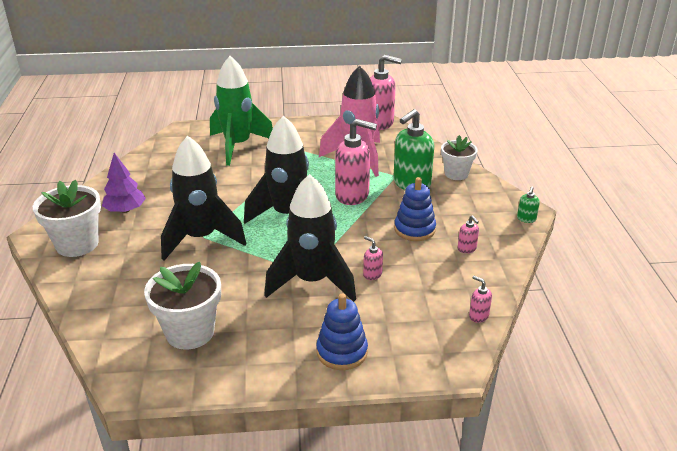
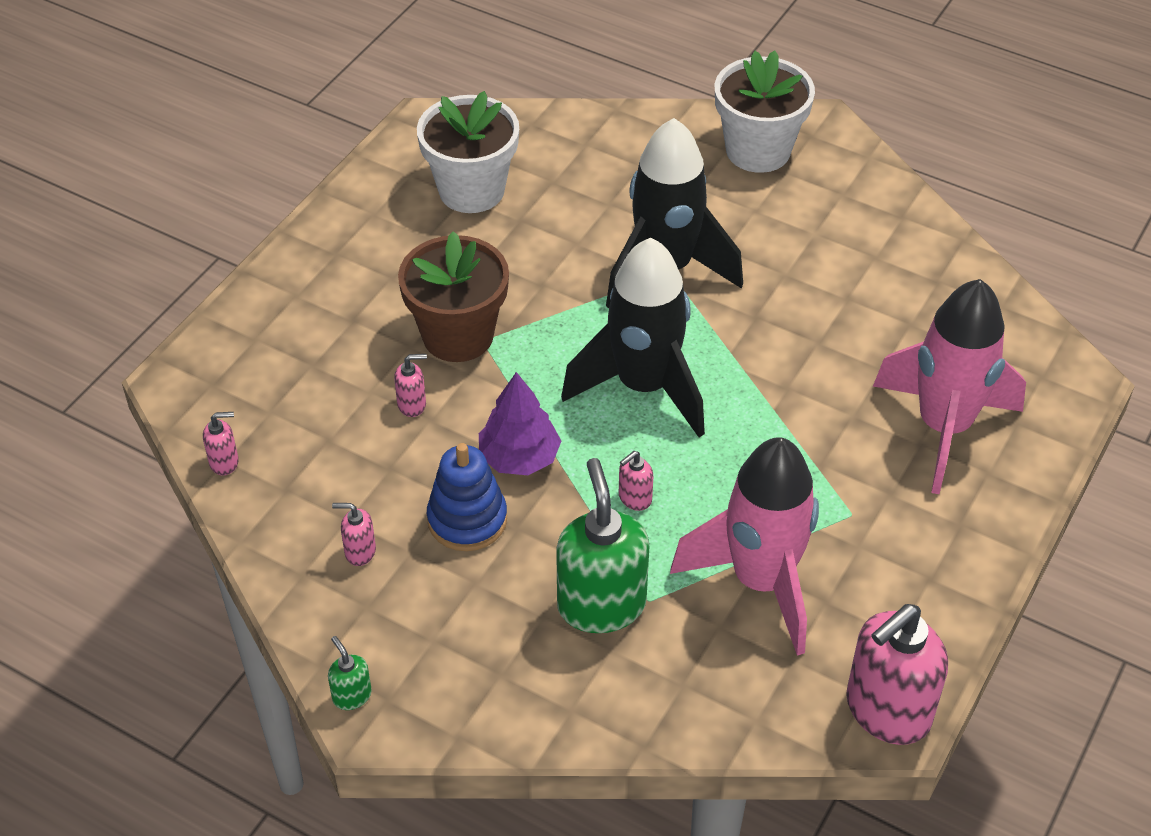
camera: 125 degrees right, 15 degrees up
(125, 210) = (815, 219): purple tree -> purple tree (519, 457)
(238, 146) = (943, 427): green rocket -> pink rocket
(312, 282) = (458, 335): black rocket -> brown flower pot
(342, 352) = (306, 298): blue stacking toy -> none
(352, 195) = (634, 498): pink soap dispenser -> pink soap dispenser, size x0.44
(456, 174) = (576, 700): white flower pot -> none

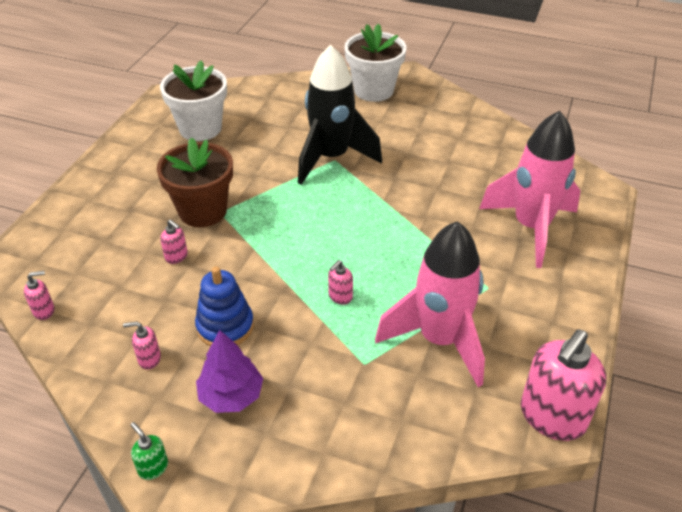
camera: 10 degrees left, 5 degrees down
(412, 404) = (176, 256): pink soap dispenser -> pink soap dispenser turned 60 degrees clockwise
(519, 457) = (256, 281): purple tree -> purple tree (231, 395)
(601, 605) = (331, 371): green soap dispenser -> none
(644, 387) = (332, 227): black rocket -> none

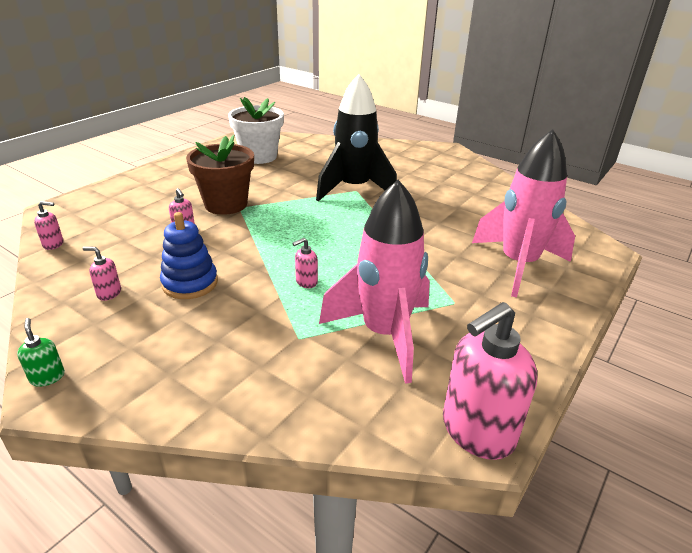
camera: 15 degrees right, 10 degrees down
(231, 395) = (159, 336): purple tree -> none
(373, 90) = (413, 154): white flower pot -> none

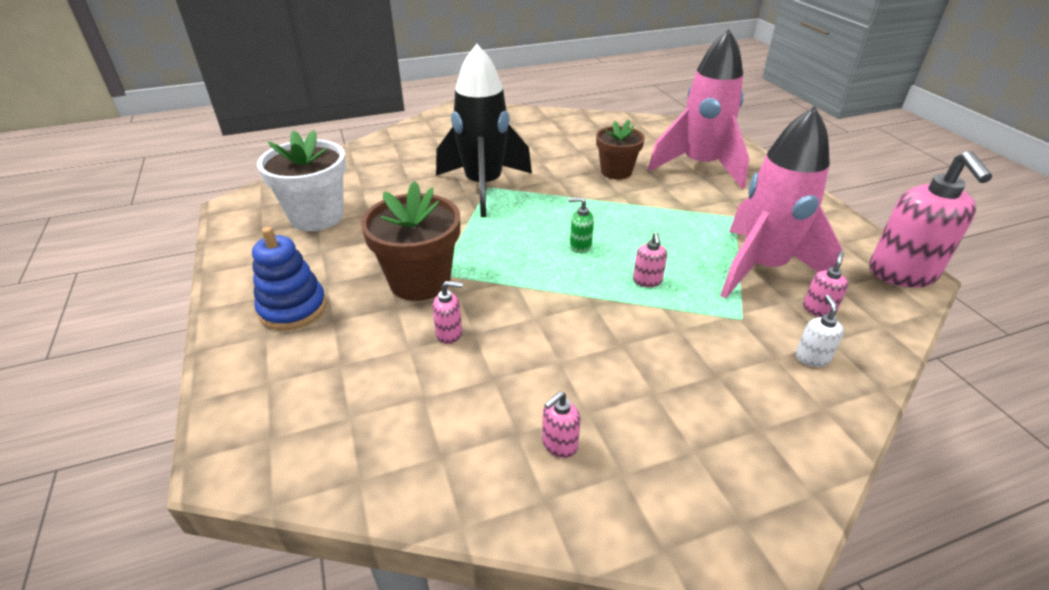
camera: 55 degrees left, 5 degrees up
(47, 377) = (720, 546): green soap dispenser -> green soap dispenser (580, 246)
(53, 244) = (361, 481): pink soap dispenser -> pink soap dispenser (818, 309)
(190, 283) = (588, 364): blue stacking toy -> blue stacking toy (293, 308)
(275, 386) = (812, 357): none -> white soap dispenser
(448, 229) = (616, 171): none -> brown flower pot

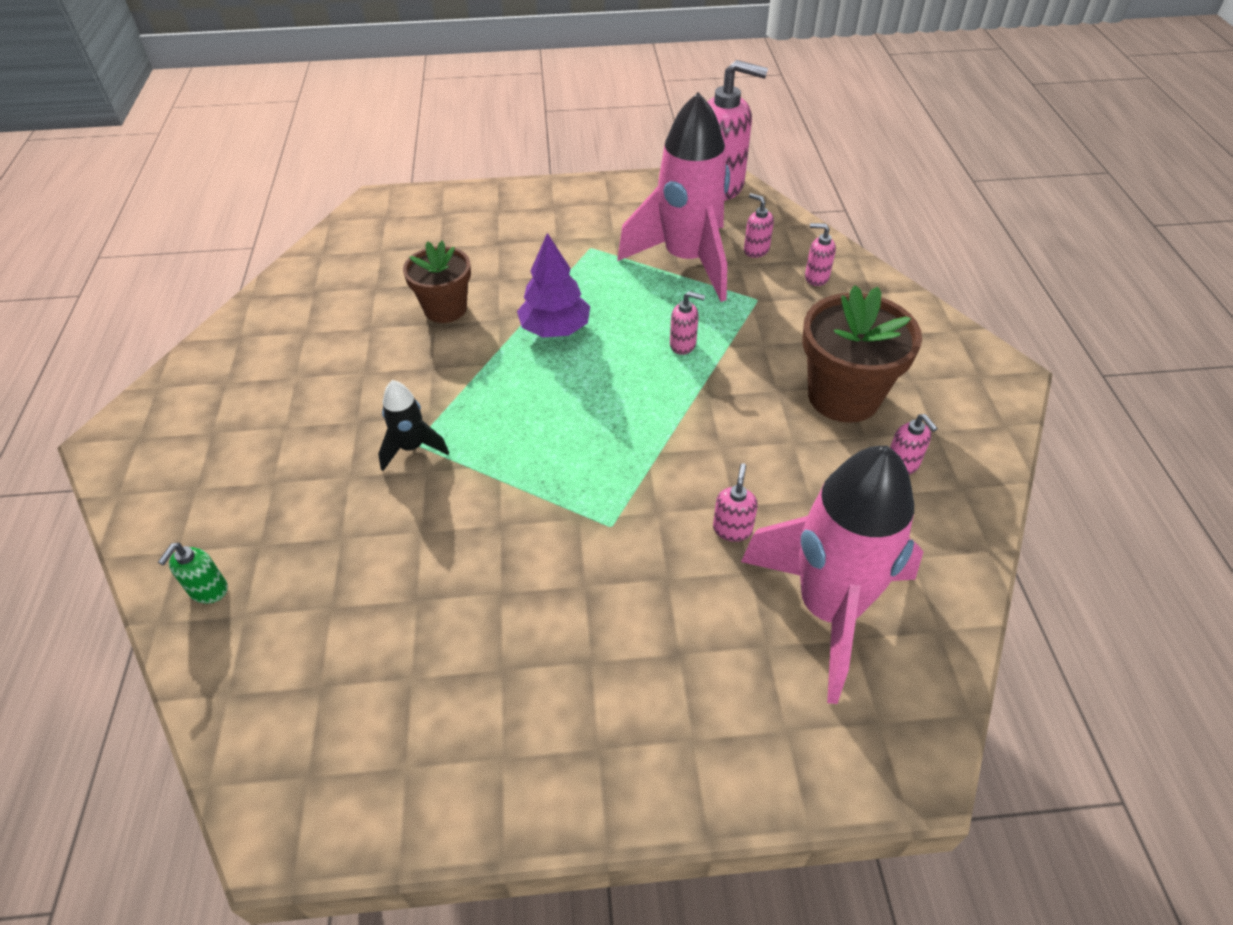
camera: 75 degrees left, 10 degrees up
(293, 308) = (640, 706): blue stacking toy -> none
(317, 216) = (394, 678): white flower pot -> none
(420, 281) = (621, 548): brown flower pot -> brown flower pot (843, 396)
(483, 187) = (412, 448): black rocket -> black rocket, size x0.45
(580, 246) = (600, 381): green soap dispenser -> green soap dispenser (208, 590)
(625, 217) = (555, 329): none -> purple tree
(699, 167) = (474, 238): pink rocket -> pink rocket (828, 609)
(812, 357) = (816, 277): white soap dispenser -> pink soap dispenser

